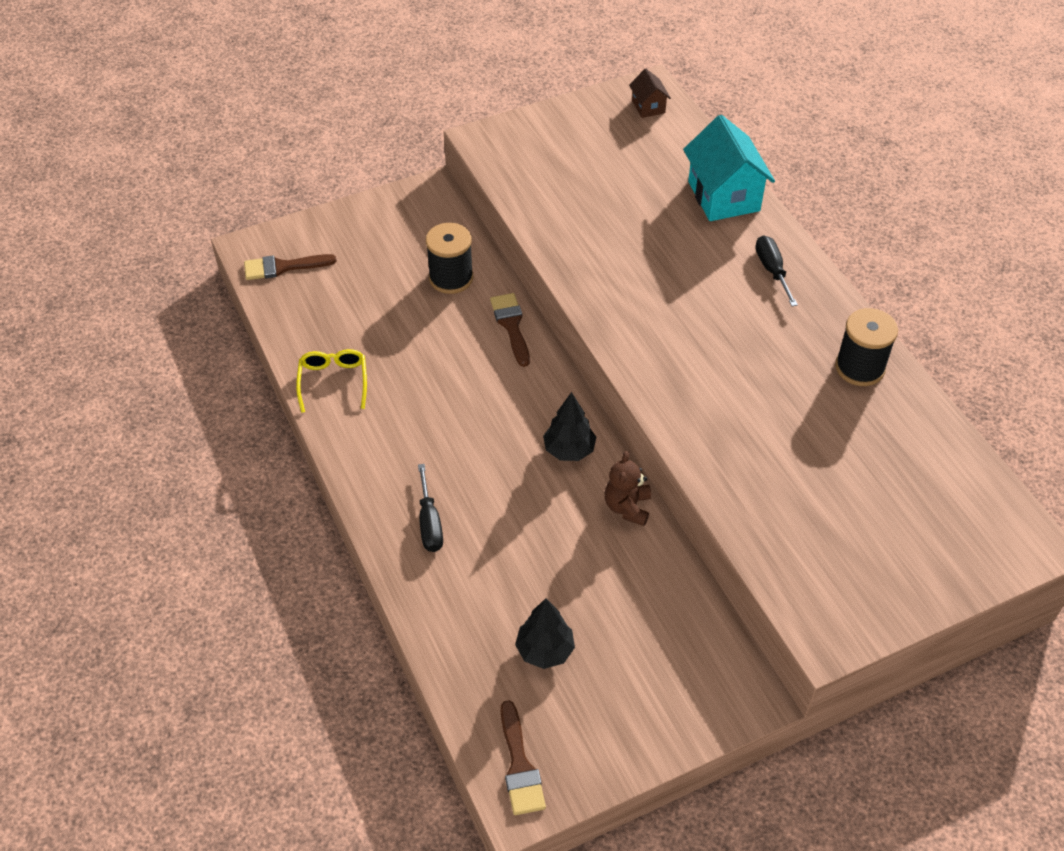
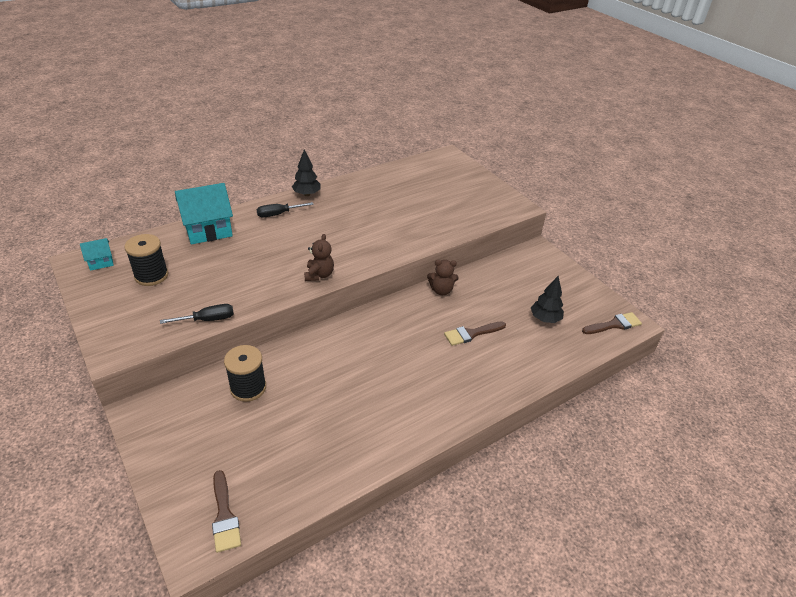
camera: 100 degrees left, 10 degrees down
(333, 382) = (363, 451): yellow glasses -> none
(429, 523) = (477, 377): black screwdriver -> black screwdriver (208, 319)
(511, 326) = (299, 349): brown brush -> brown brush (472, 334)
(569, 450) = (405, 315): black tree -> black tree (306, 194)
(613, 316) = (319, 275): none -> brown teddy bear
(648, 107) = (101, 262): brown house -> turquoise house
(859, 368) = (352, 190): black spool -> black spool (151, 275)

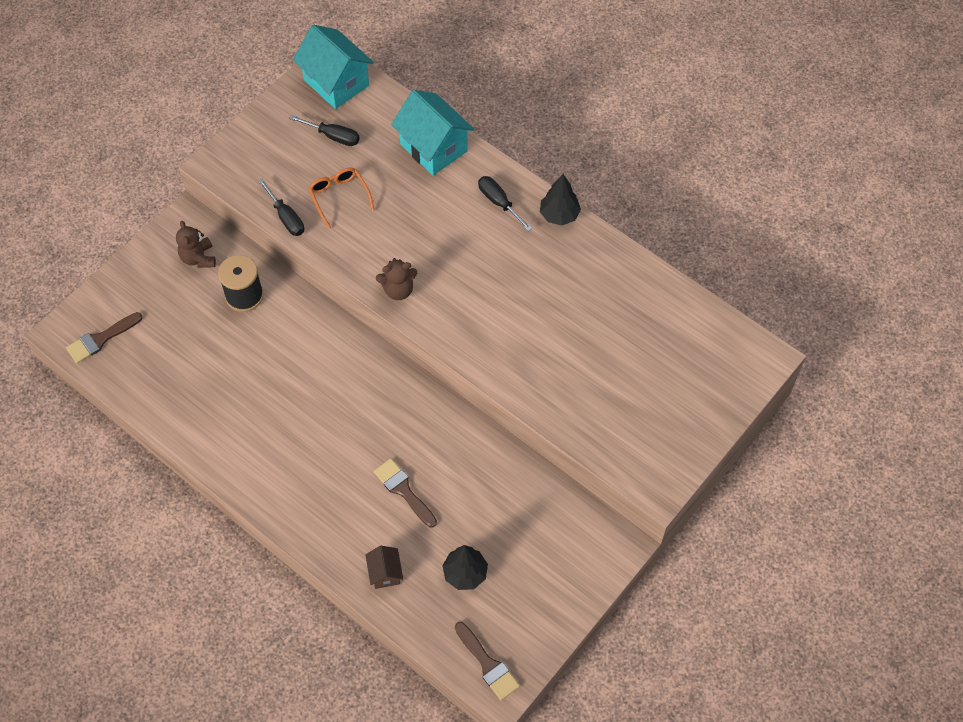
camera: 75 degrees right, 20 degrees up
(101, 262) = (336, 82): turquoise house -> turquoise house, size x2.02
(151, 275) = (333, 136): black spool -> black screwdriver
(212, 285) = (339, 197): none -> orange glasses
(441, 290) = (472, 437): brown teddy bear -> brown teddy bear (198, 258)
(536, 359) = (385, 573): none -> brown house

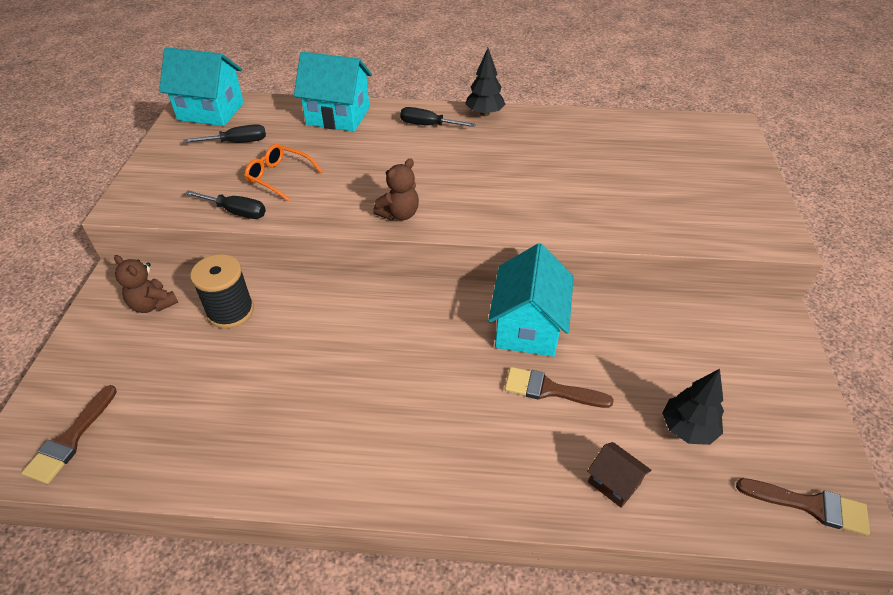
camera: 35 degrees left, 15 degrees down
(432, 436) = (528, 327): none -> turquoise house

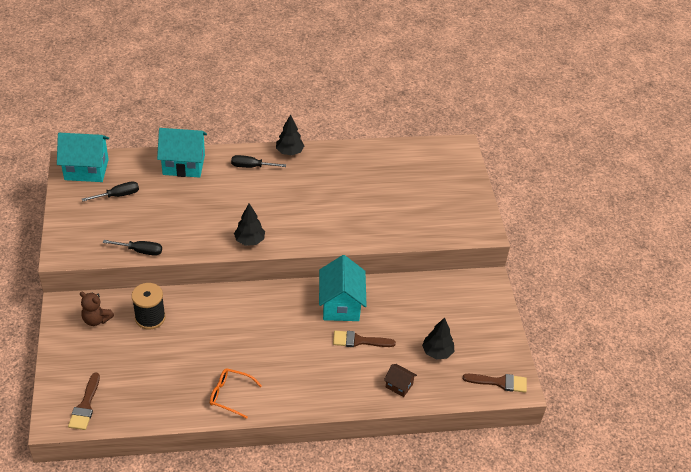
camera: 15 degrees left, 0 degrees up
(279, 177) = (159, 221): orange glasses -> orange glasses (230, 395)
(399, 214) = (249, 240): brown teddy bear -> black tree

